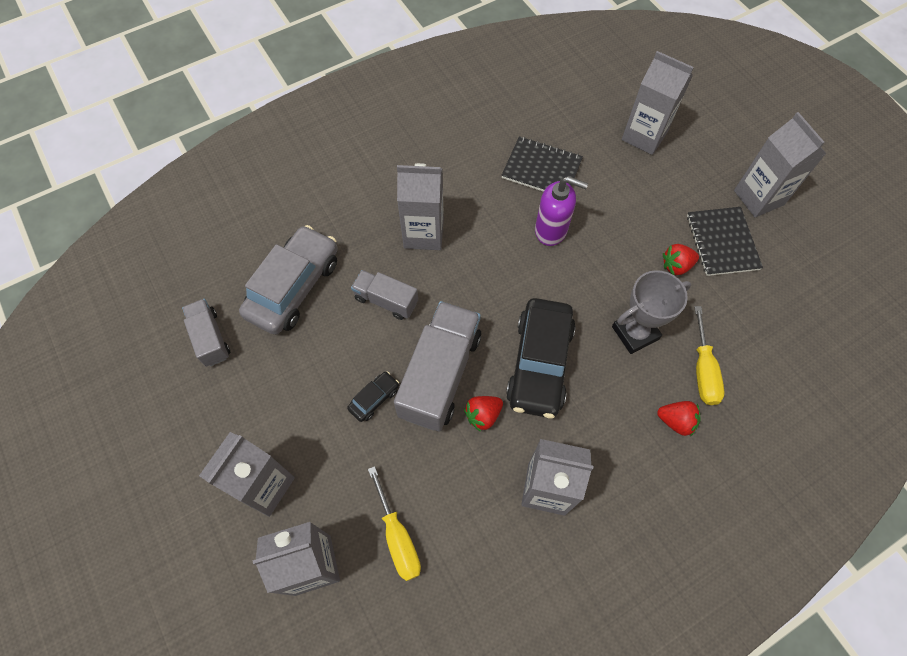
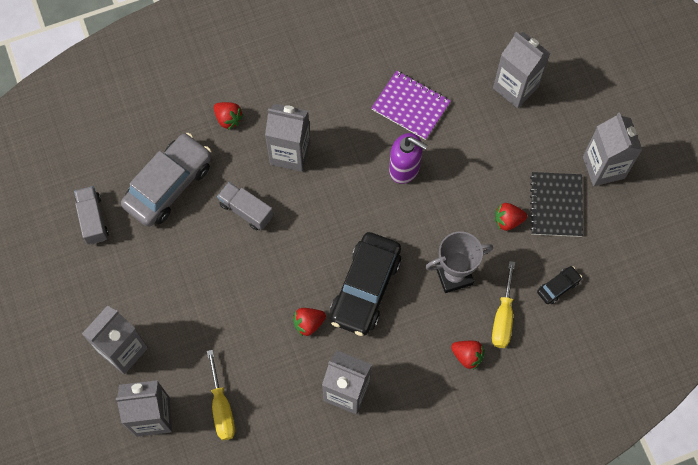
camera: 10 degrees right, 5 degrees up
(349, 209) = (228, 119): none -> red strawberry
(374, 399) = (221, 294): black car -> black car (558, 287)
(440, 375) = (280, 284): grey truck -> none
(541, 169) = (410, 106): black notebook -> purple notebook

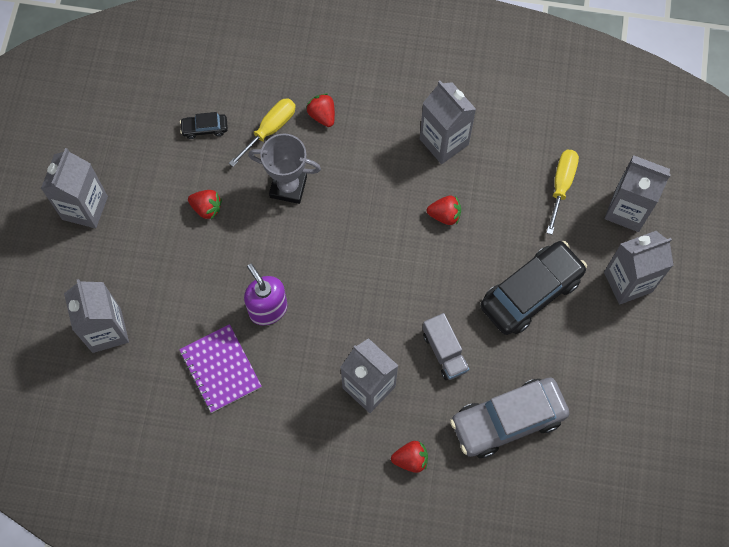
camera: 150 degrees left, 0 degrees up
(93, 219) = (601, 426): grey truck -> none
(228, 119) = (411, 459): red strawberry -> red strawberry turned 105 degrees clockwise
(365, 288) = (375, 218): black car -> black car (531, 292)
(556, 205) = (153, 198): black notebook -> none

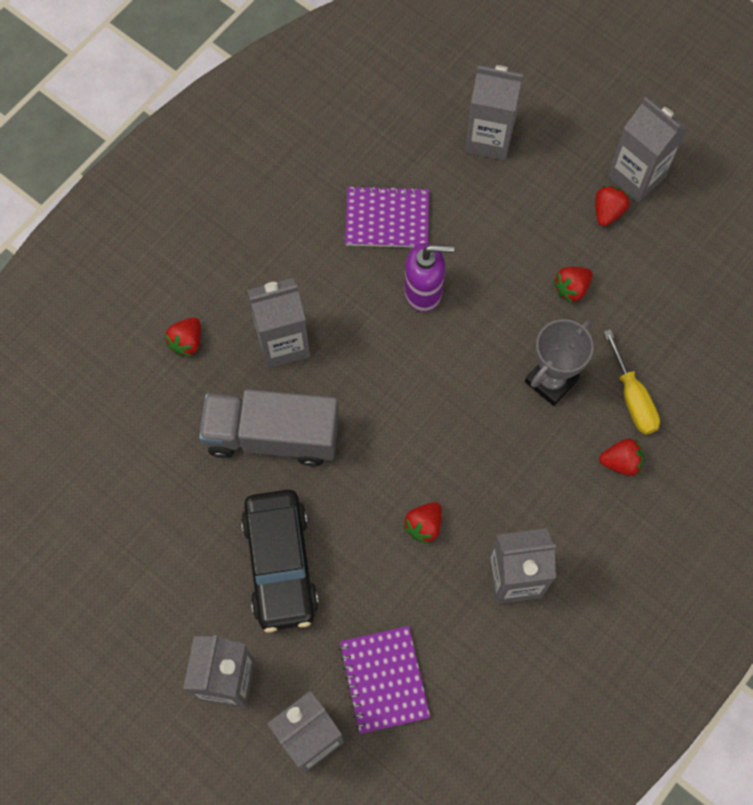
camera: 120 degrees right, 0 degrees up
(127, 213) = (608, 211): none -> red strawberry
(205, 128) = (669, 332): black car -> none
(444, 352) = (272, 436): grey truck -> grey truck, size x1.80
(507, 420) = (163, 456): grey car -> none
(561, 185) = (384, 679): yellow screwdriver -> purple notebook

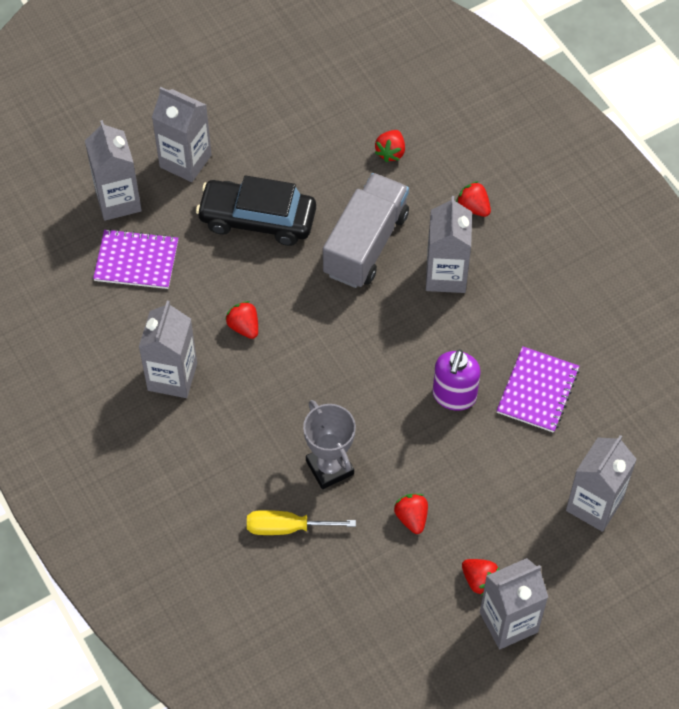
camera: 110 degrees right, 10 degrees down
(621, 462) = (233, 495): red strawberry -> red strawberry (390, 152)

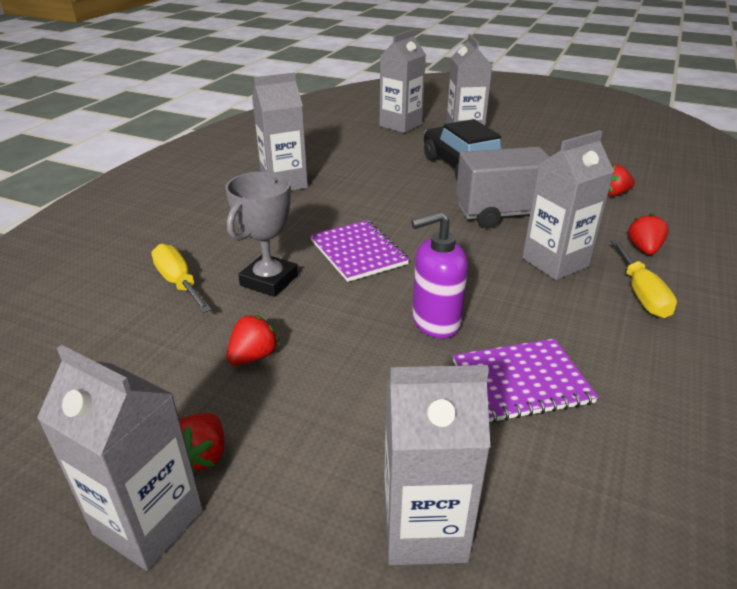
camera: 55 degrees right, 25 degrees down
(136, 261) = (364, 143): purple notebook -> purple notebook (358, 252)
(244, 327) = (364, 193): red strawberry -> none
(515, 258) = (641, 294): none -> yellow screwdriver

